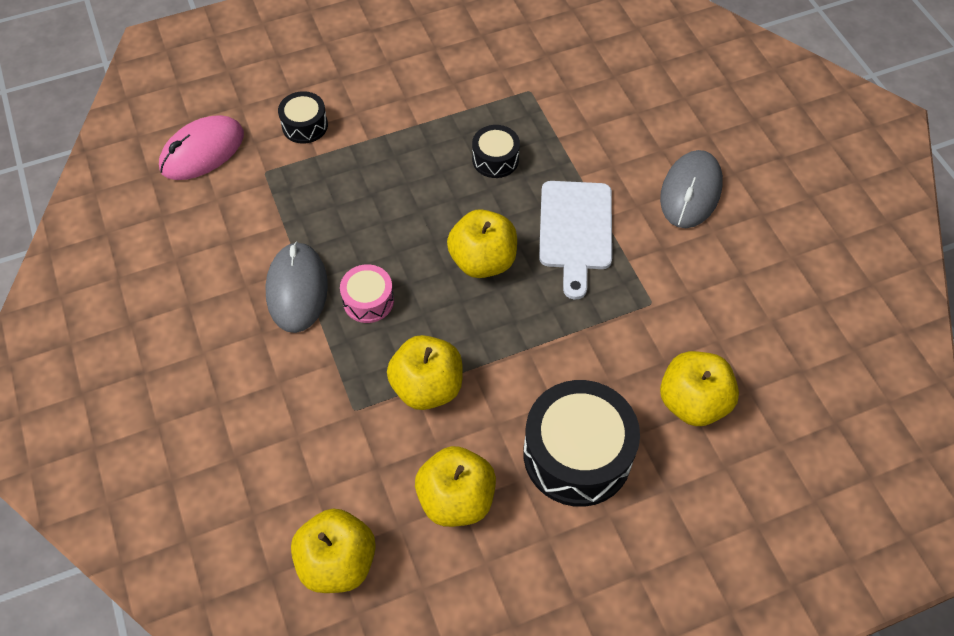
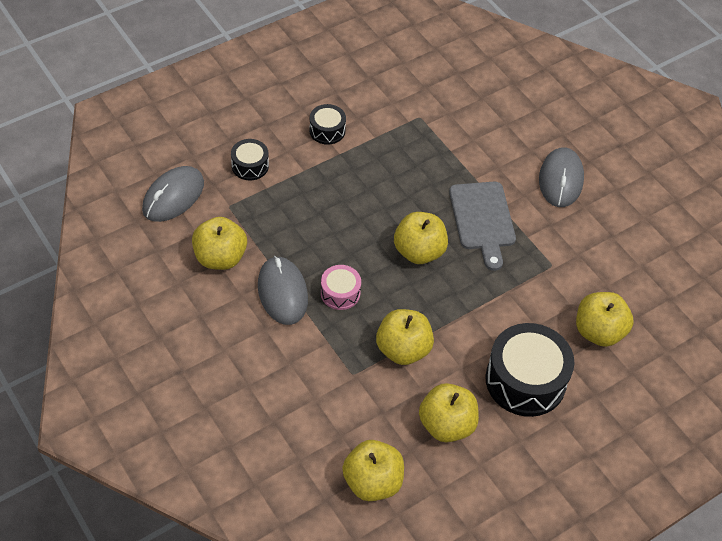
camera: 15 degrees left, 5 degrees down
(202, 151) = (173, 196): pink mouse -> grey mouse
(234, 234) = (220, 257): none -> yellow apple
(495, 159) = (407, 173): black drum -> black drum (327, 130)
(575, 230) = (482, 219): white cutting board -> grey cutting board

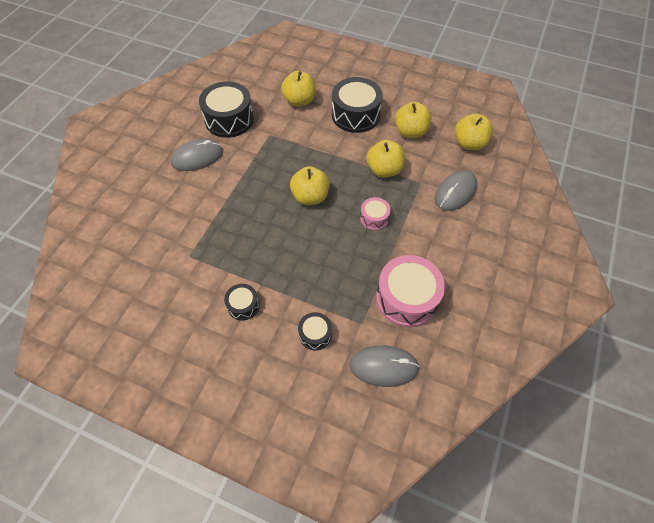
camera: 120 degrees left, 5 degrees up
(220, 257) = (406, 298): yellow apple -> pink drum
(282, 292) = (400, 247): grey mouse -> grey mouse (455, 192)
(482, 219) = (260, 179): grey cutting board -> none
(610, 238) = (229, 119): none -> black drum

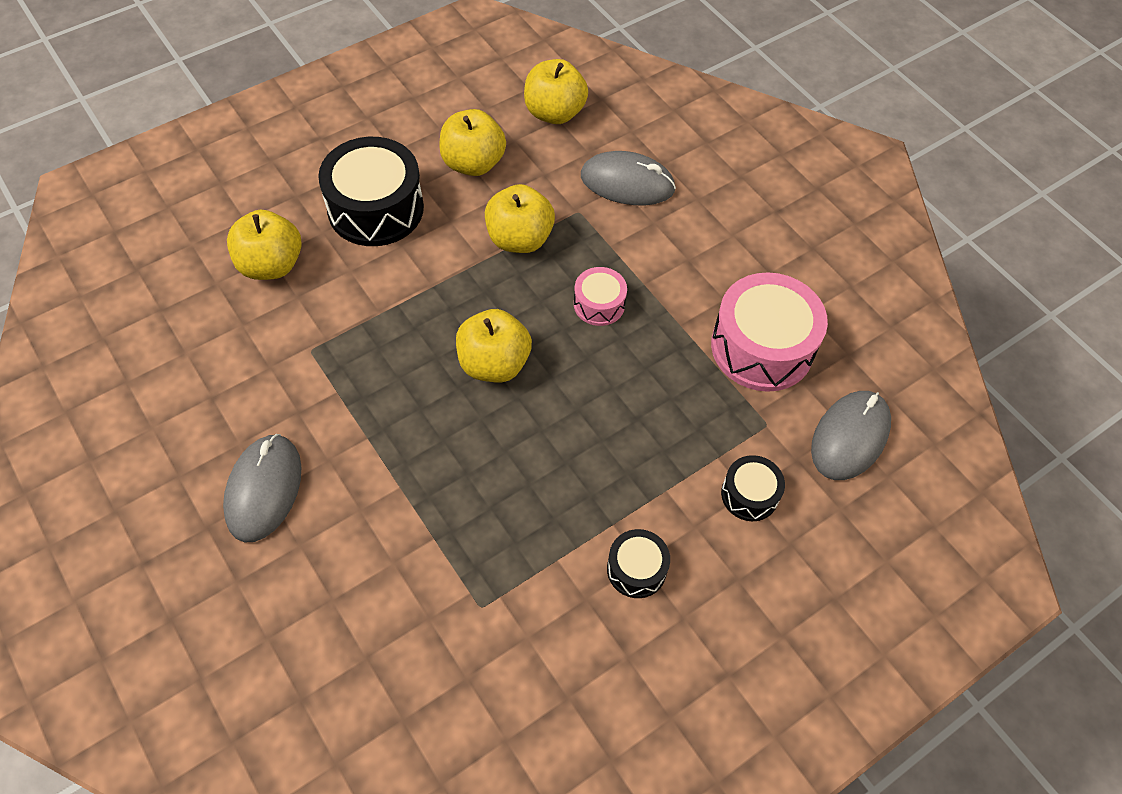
camera: 60 degrees left, 0 degrees up
(229, 119) = (215, 392): black drum -> none
(455, 192) = (627, 183): grey mouse -> grey mouse turned 60 degrees counterclockwise

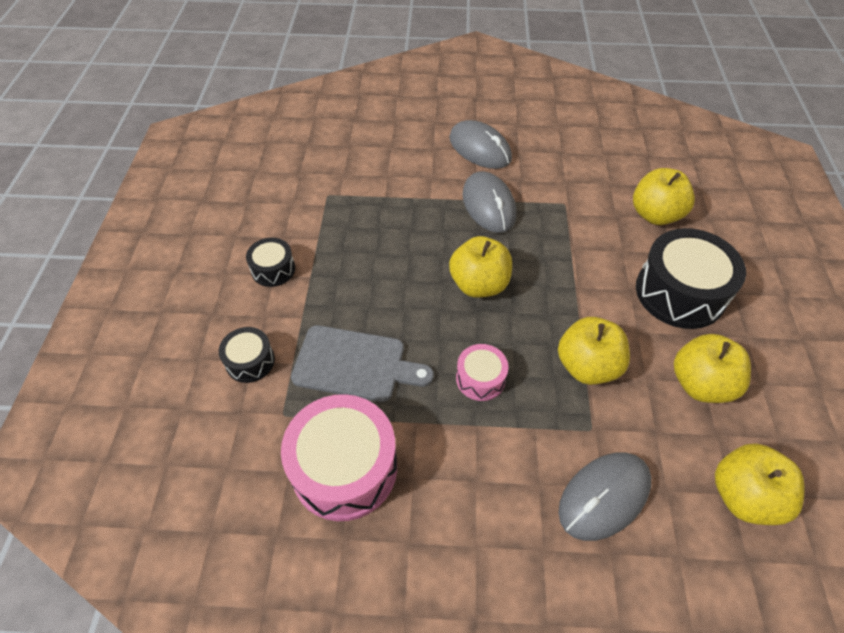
camera: 130 degrees right, 5 degrees down
(672, 406) = (355, 364): none -> grey cutting board
(850, 437) = (217, 465): grey mouse -> grey mouse (488, 205)

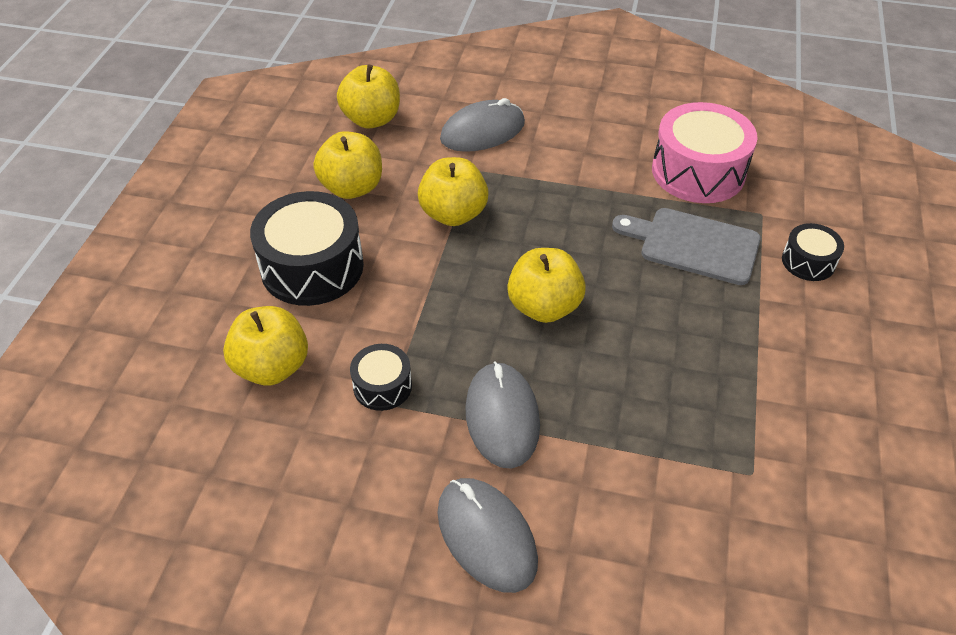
camera: 170 degrees left, 5 degrees down
(273, 269) = (809, 361): black drum -> black drum (382, 386)
(480, 378) = (564, 217): pink drum -> none

